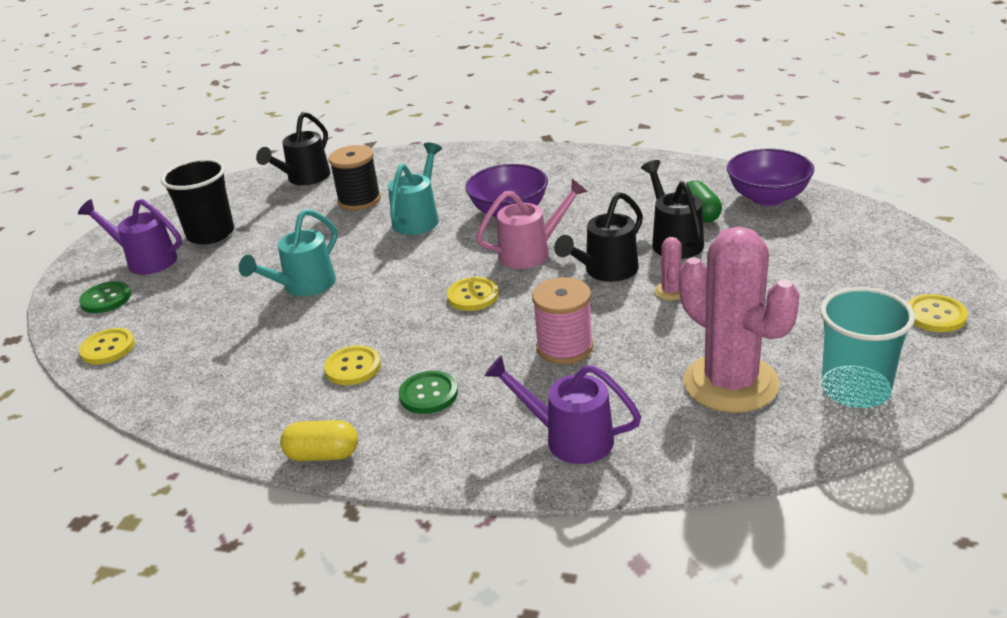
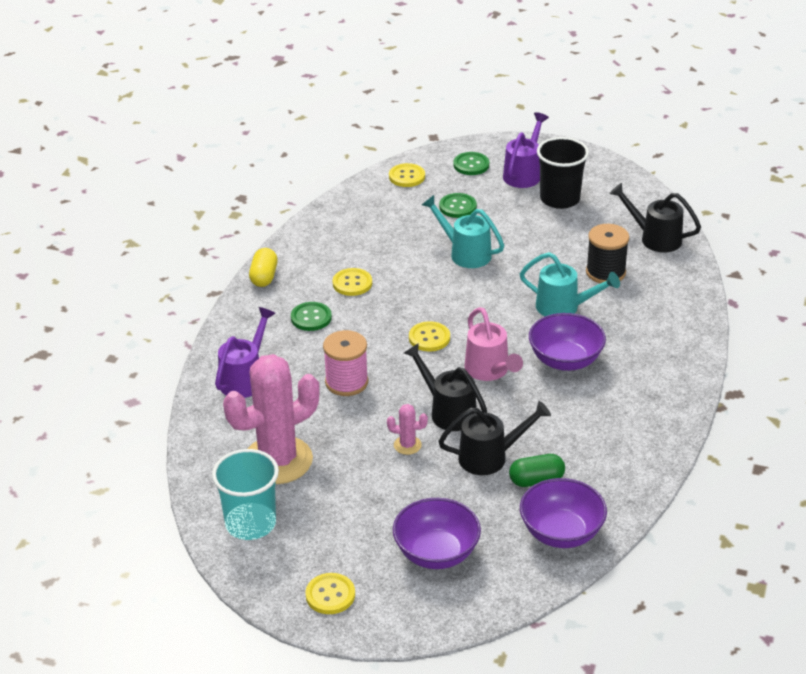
camera: 90 degrees right, 5 degrees up
(199, 300) = (457, 207): none -> green button
(832, 258) = (436, 553): none -> purple bowl

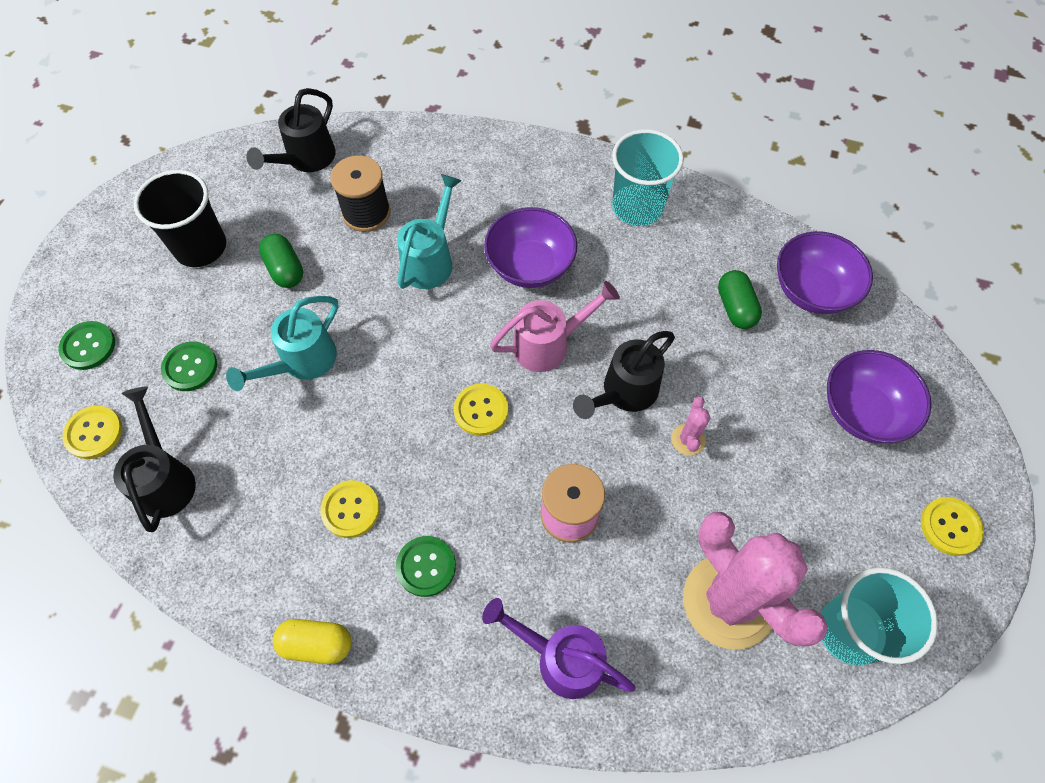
camera: 90 degrees left, 25 degrees up
(490, 457) = (702, 351): black watering can -> black watering can (165, 479)
(524, 173) = (129, 283): purple watering can -> none
(545, 238) = (285, 269): none -> green capsule
(639, 423) = (637, 207): none -> turquoise cup

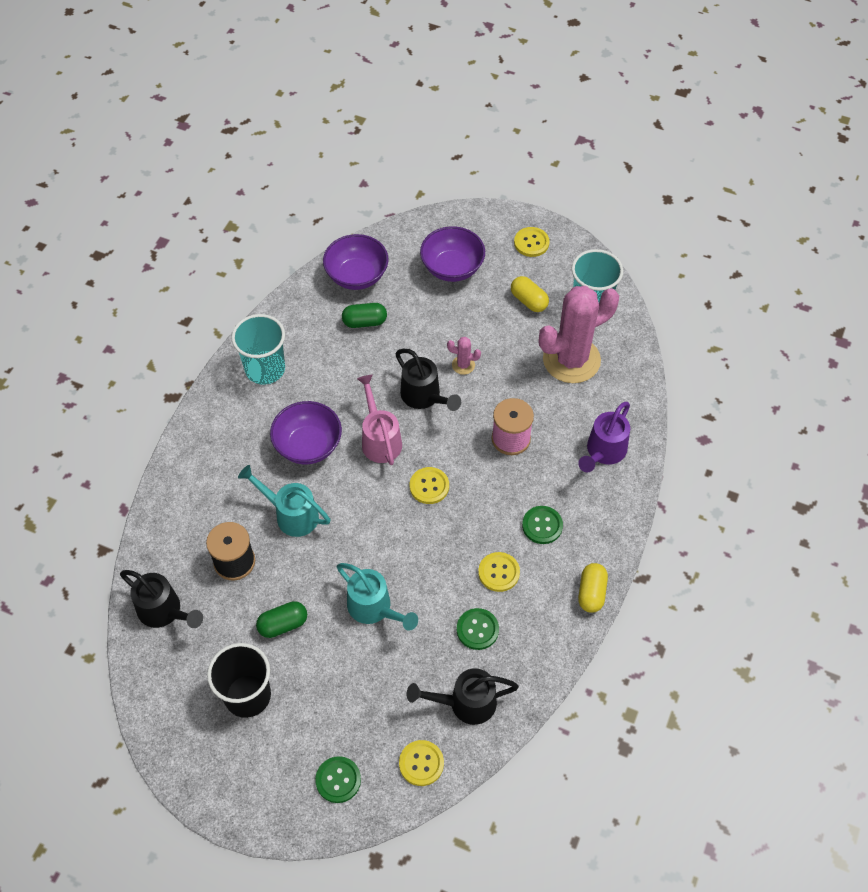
camera: 85 degrees left, 5 degrees down
(190, 367) = (369, 693): green button -> green button (477, 629)
(830, 528) = (529, 301): none -> yellow capsule

